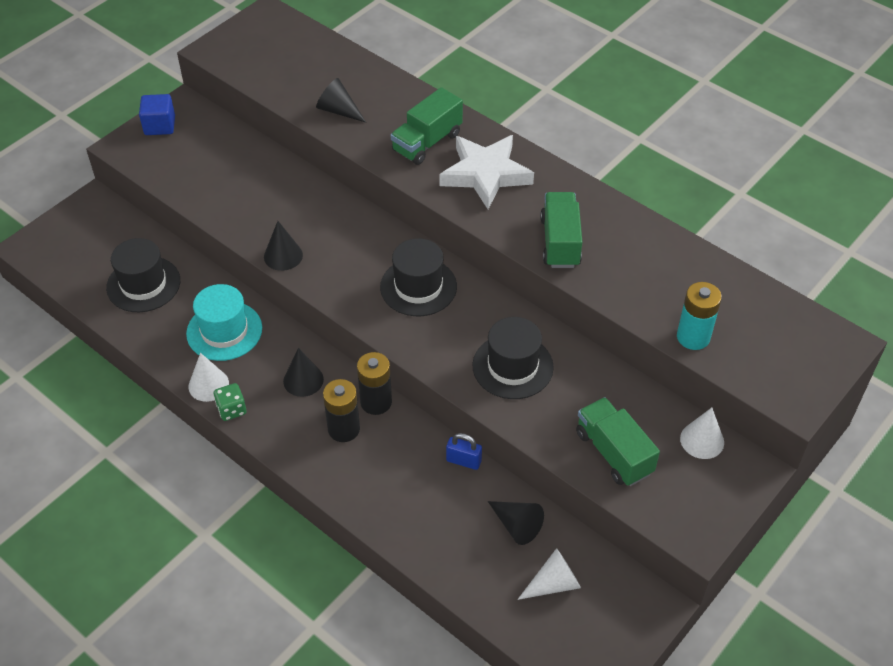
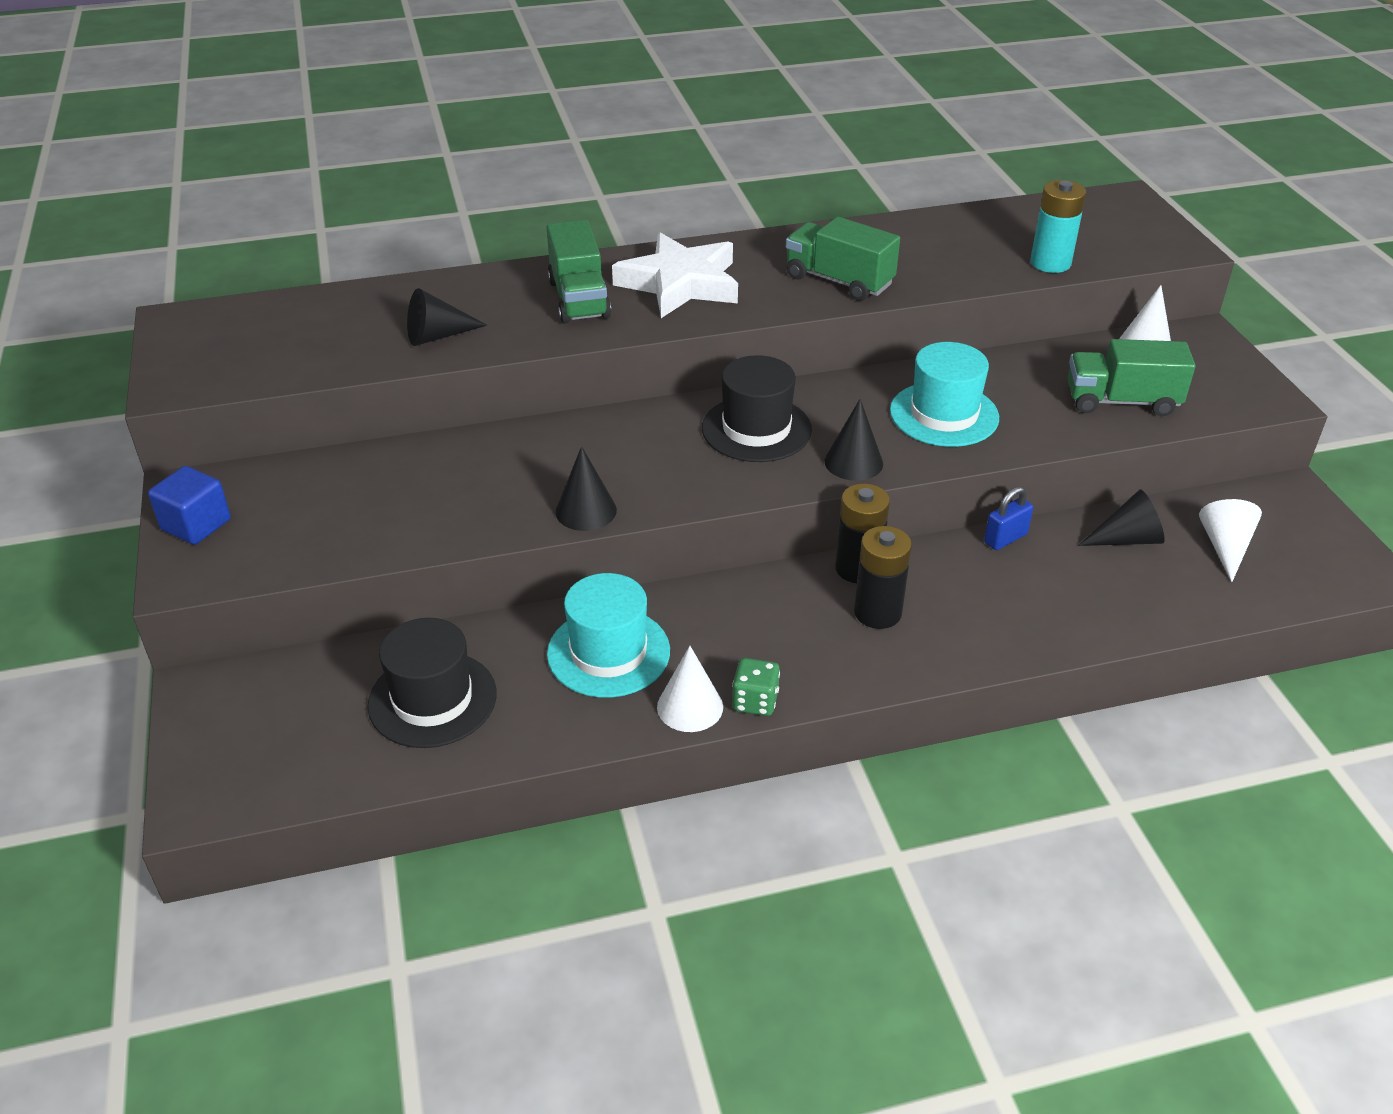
camera: 55 degrees left, 10 degrees down
(303, 380) = (765, 614): black cone -> black cone (853, 462)
(512, 366) = (944, 414): black hat -> turquoise hat

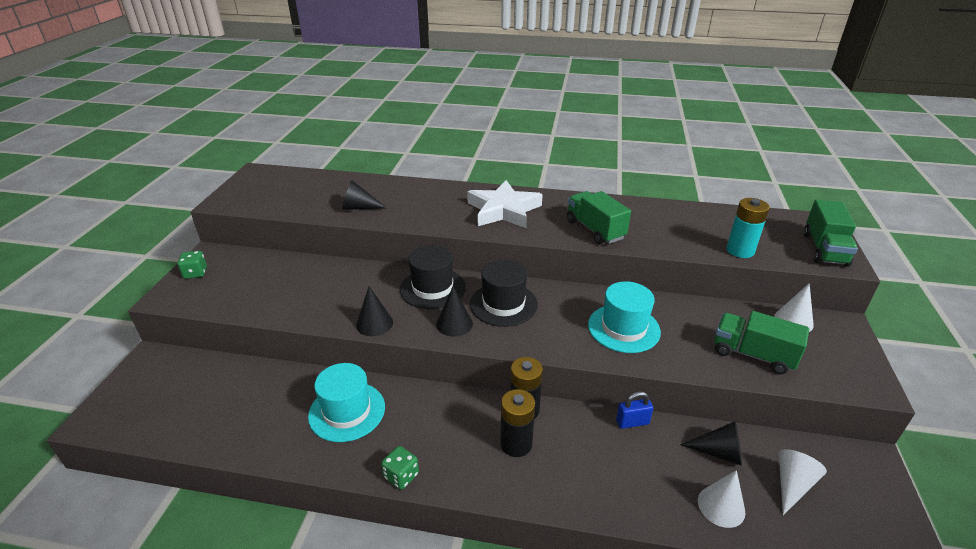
camera: 25 degrees right, 5 degrees down
(196, 525) = (195, 273): blue cube -> green dice
(432, 699) = (240, 405): black hat -> black hat (432, 288)
(579, 299) = (444, 206): green truck -> green truck (824, 249)
(690, 706) = (363, 464): white cone -> white cone (721, 506)
(853, 462) = (545, 341): black cone -> black cone (454, 324)

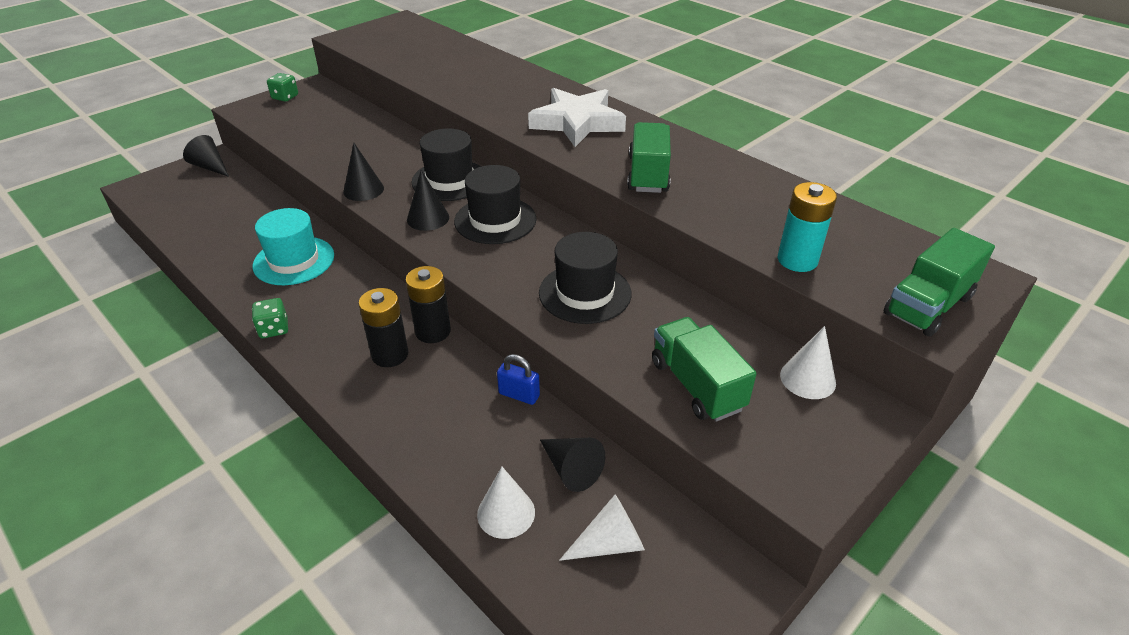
camera: 35 degrees right, 5 degrees up
(359, 207) = (444, 76): black cone -> black cone (210, 167)
(623, 328) = (585, 293): turquoise hat -> black hat

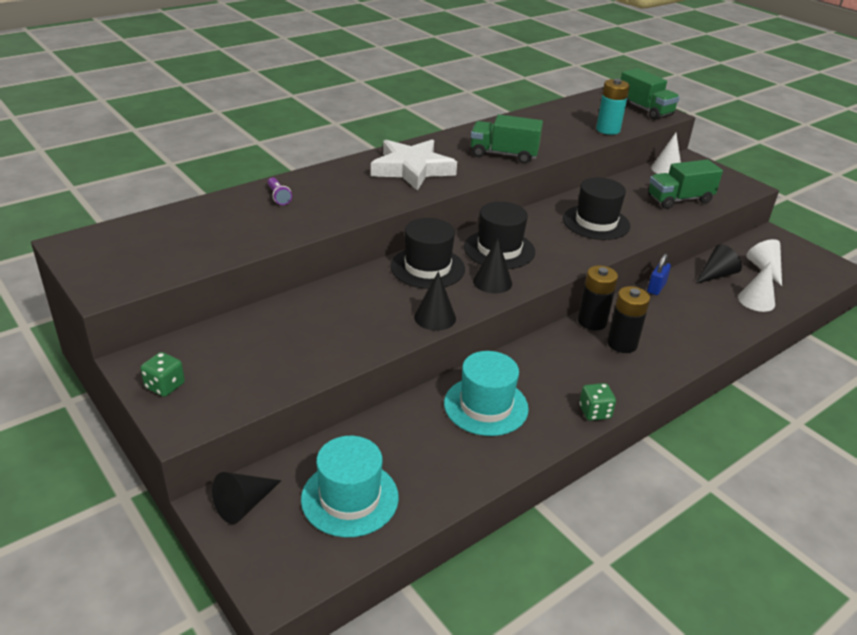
camera: 85 degrees left, 5 degrees down
(202, 204) = (350, 498): none -> turquoise hat
(492, 70) = (279, 197): none -> purple flashlight

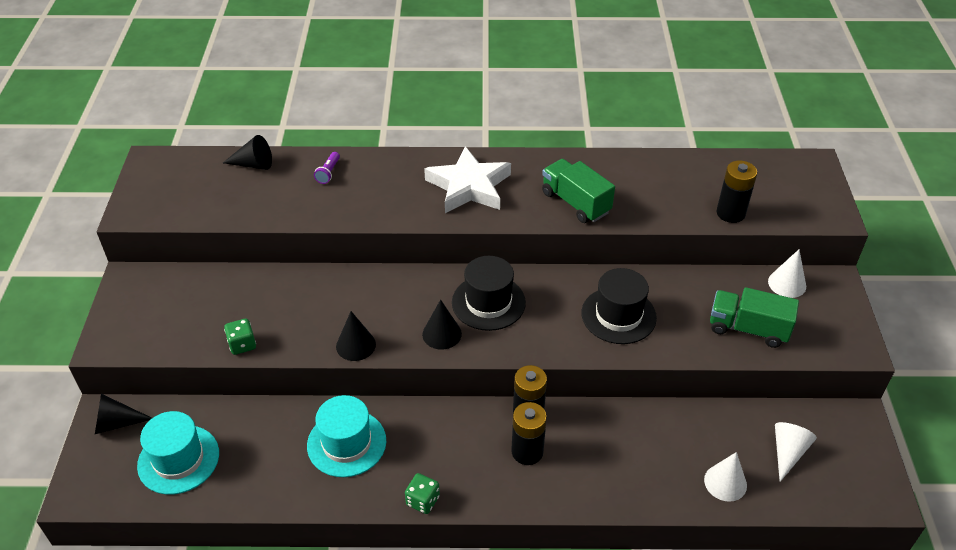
camera: 40 degrees right, 10 degrees up
(165, 386) = (124, 307): green dice -> green dice (242, 344)
(427, 268) = (406, 292): black hat -> none
(608, 130) = (730, 213): turquoise battery -> black battery
(644, 109) = (815, 201): green truck -> none
(656, 288) = (636, 412): blue padlock -> none
(716, 275) = (720, 431): black cone -> black cone (253, 164)

